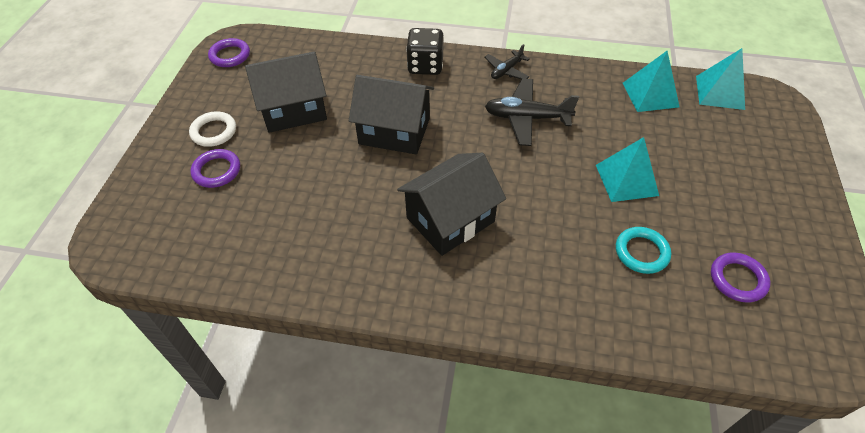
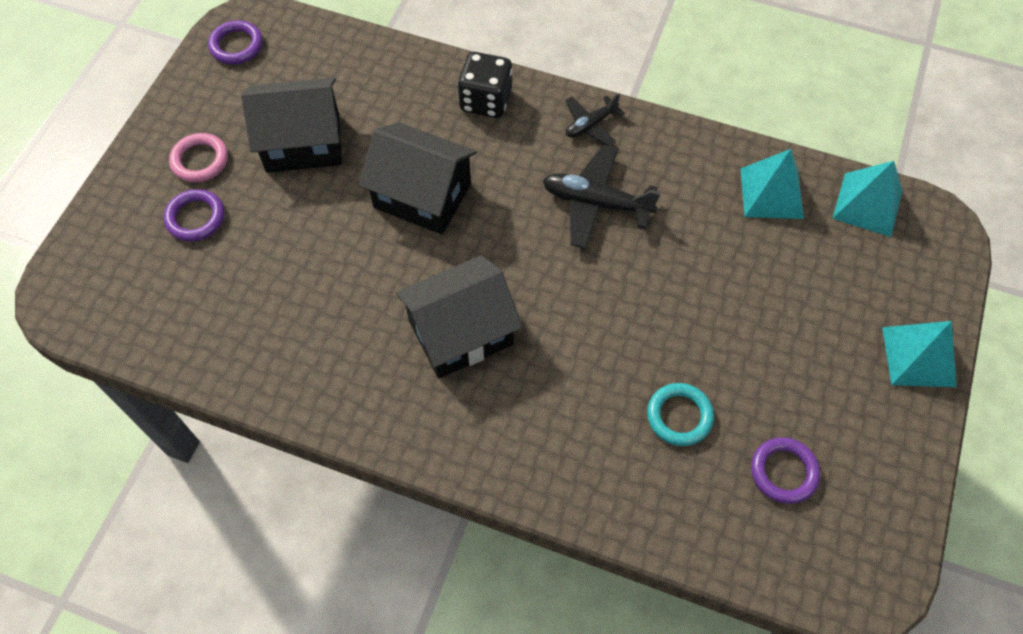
camera: 10 degrees right, 10 degrees up
(214, 132) = (200, 160): white ring -> pink ring
(626, 180) = (695, 314): turquoise pyramid -> turquoise pyramid (918, 356)

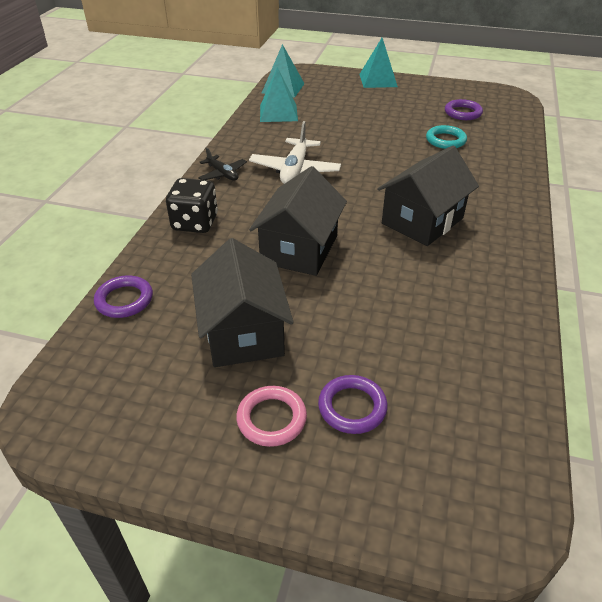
camera: 95 degrees left, 20 degrees down
(236, 45) = (89, 415): purple ring -> purple ring (124, 300)
(461, 332) = (422, 221): black house -> black house turned 75 degrees clockwise
(596, 203) = (295, 170): black plane -> white plane

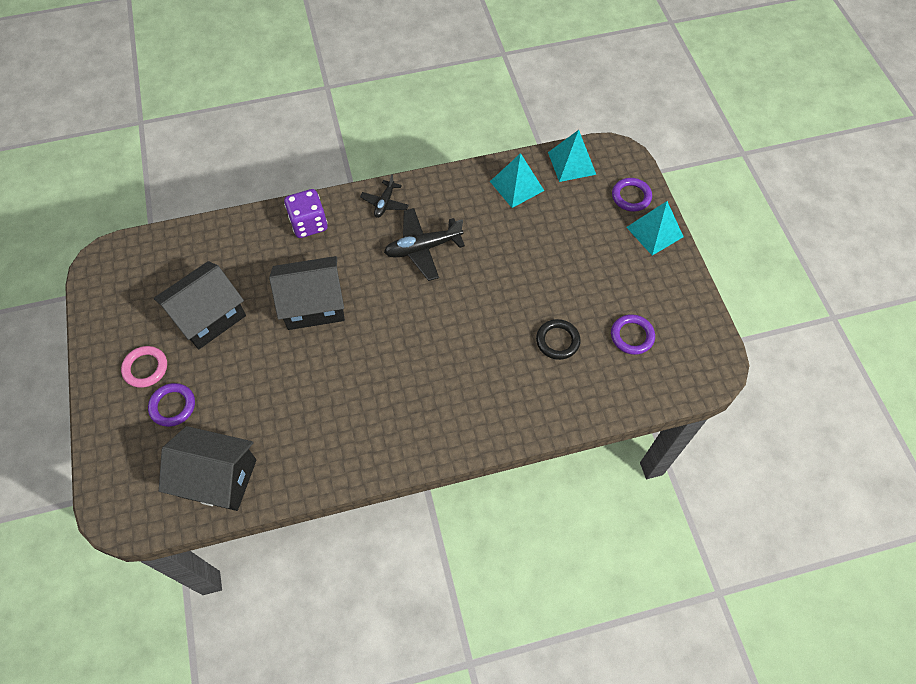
camera: 60 degrees right, 20 degrees up
(124, 300) = (206, 236): purple ring -> purple ring (631, 196)
(195, 223) = (309, 224): black dice -> purple dice
(295, 170) = (422, 248): white plane -> black plane
(422, 221) = (400, 371): black house -> black house (217, 478)
(445, 140) = (557, 341): turquoise ring -> black ring

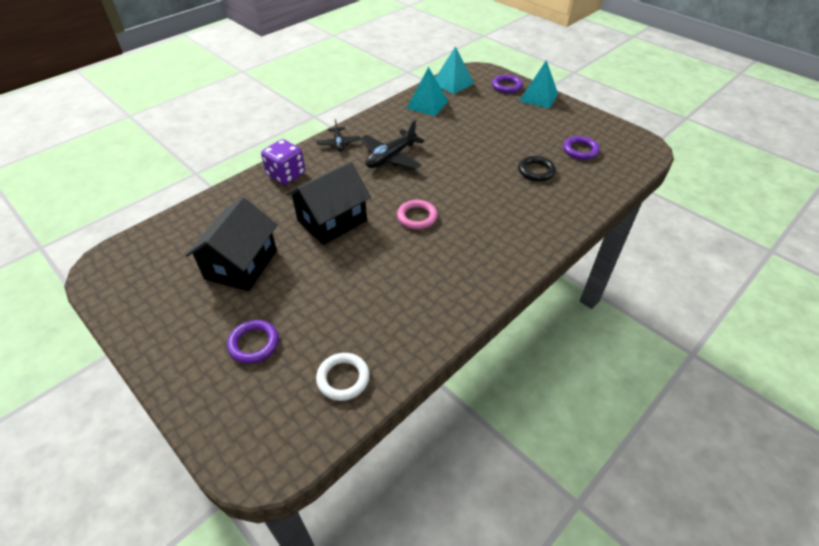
camera: 30 degrees left, 15 degrees down
(145, 368) = (203, 327): pink ring -> pink ring (417, 217)
(217, 478) = (343, 378): black house -> white ring

